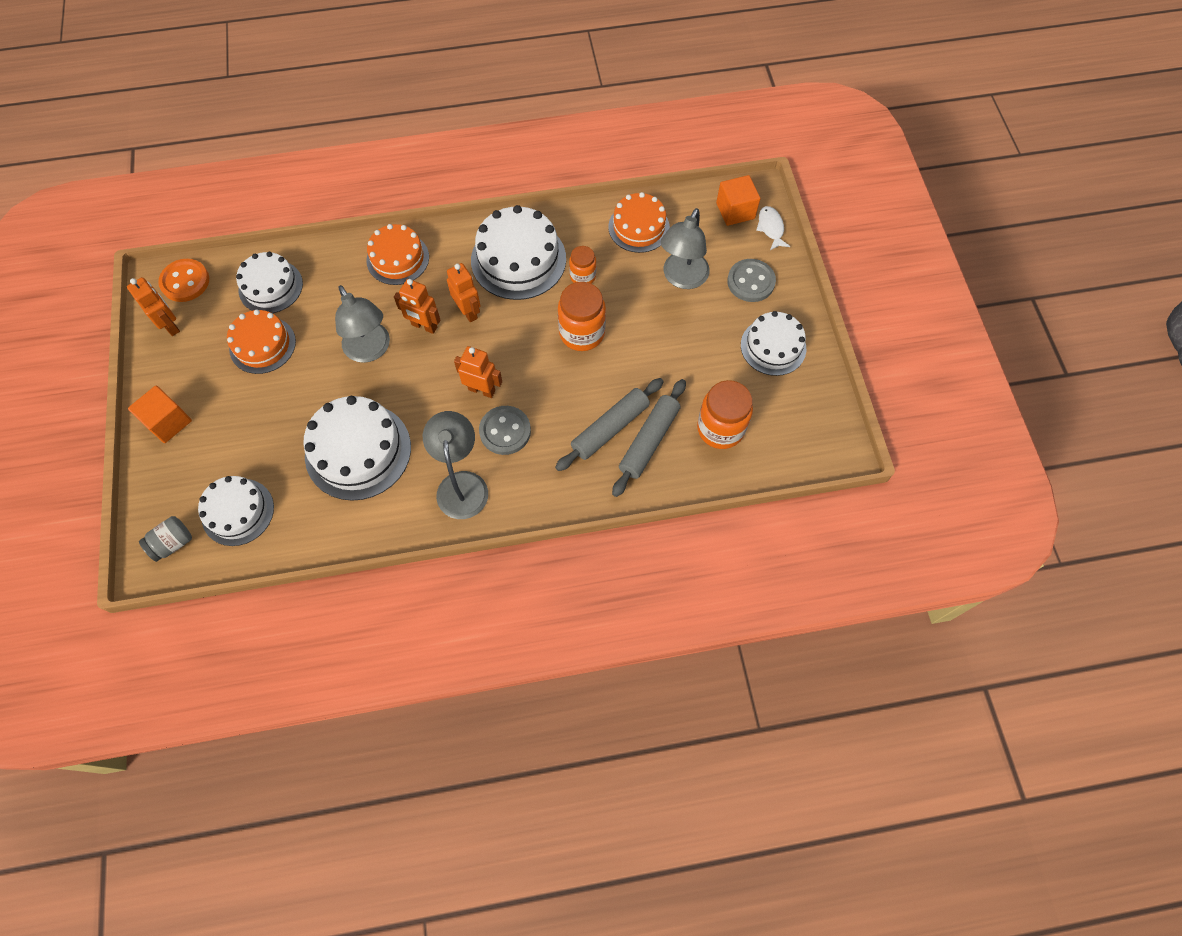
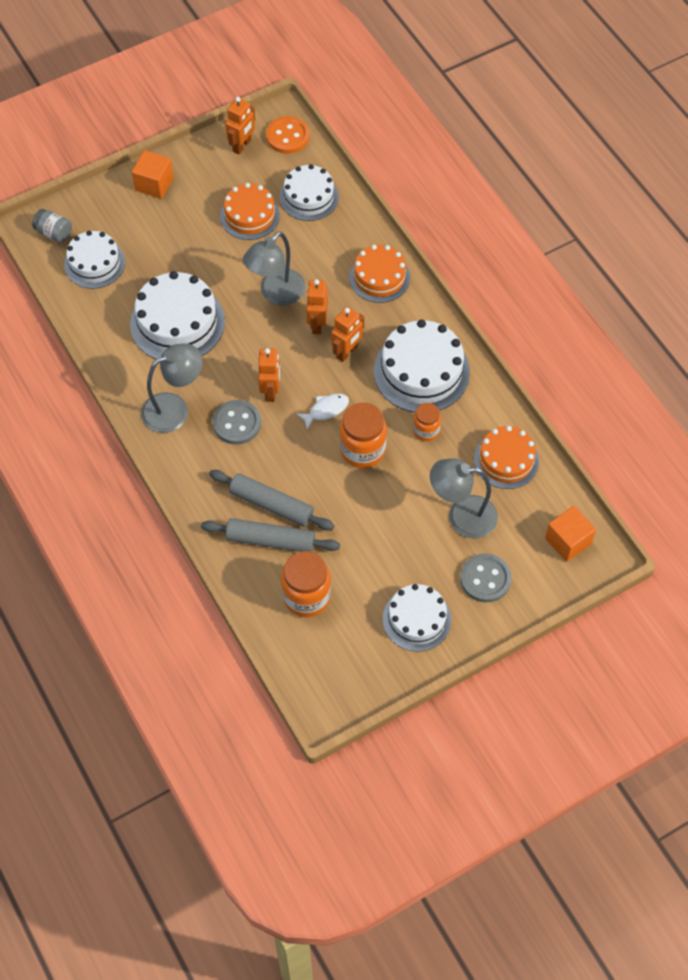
camera: 70 degrees right, 5 degrees down
(770, 228) = (561, 580): white fish -> white fish (326, 410)

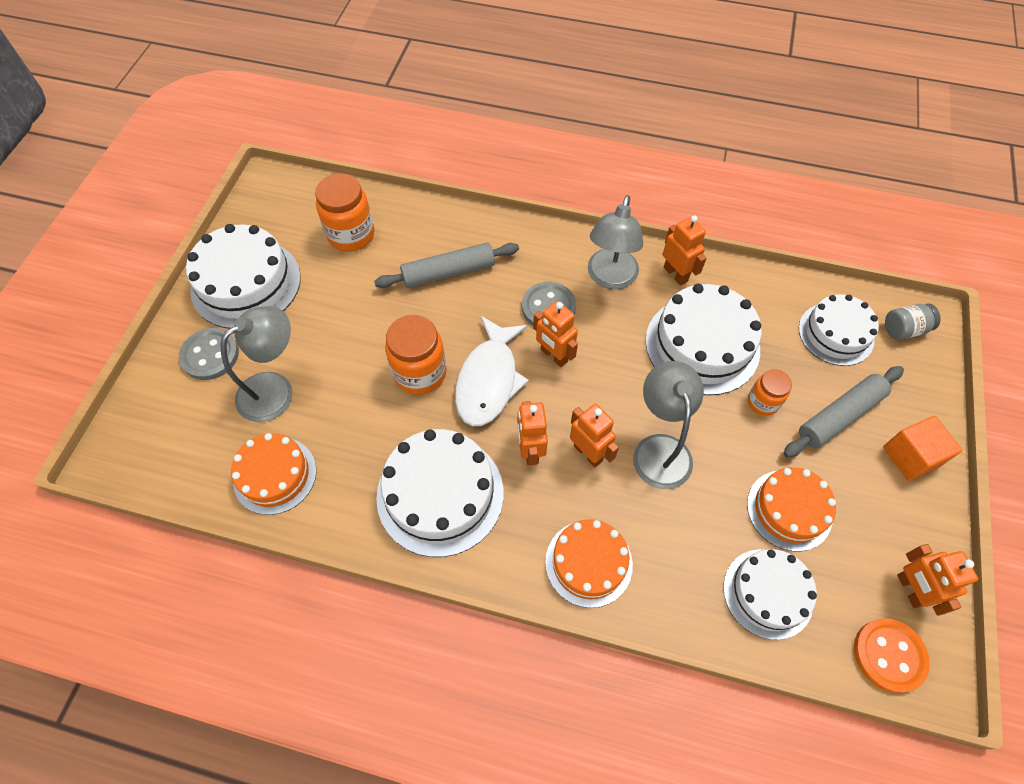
camera: 135 degrees right, 0 degrees up
(131, 375) = (675, 274): none -> orange robot
(270, 540) = (420, 248): grey rolling pin -> grey rolling pin (839, 416)
(326, 410) = (489, 380): white fish -> white fish, size x1.92
(416, 619) = (246, 283): white cake -> white cake, size x1.53
(426, 430) = (379, 439): orange jar -> orange jar (762, 402)
(568, 541) = (152, 447): orange cube -> none

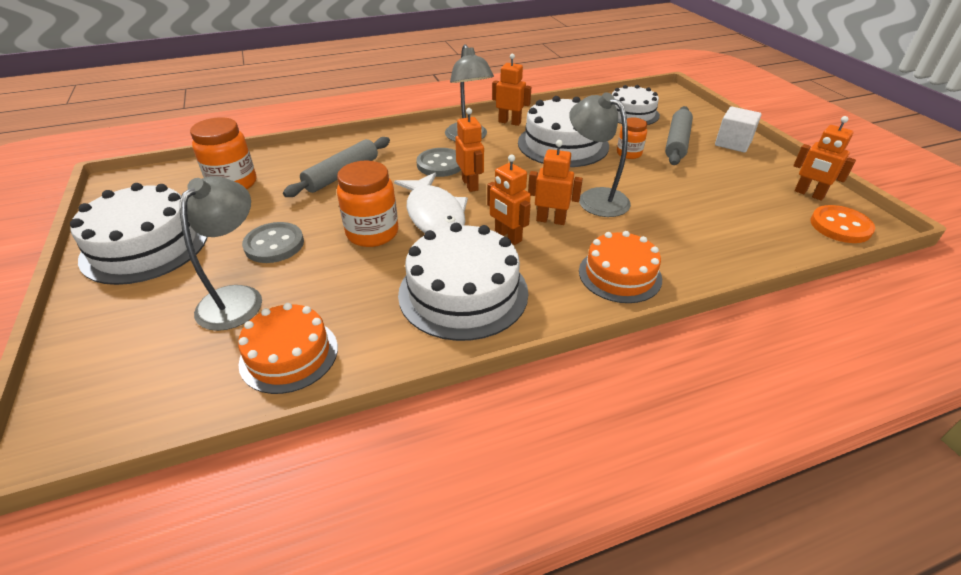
camera: 35 degrees left, 20 degrees down
(210, 355) = (140, 305): grey button -> grey button (274, 244)
(554, 356) = (470, 184): orange robot -> orange robot turned 120 degrees counterclockwise
(768, 593) = (744, 232): white cake -> none
(789, 510) = (704, 191): orange cake -> none
(904, 329) = (663, 100): grey jar -> none
(910, 456) = (733, 143): orange cube -> white cube

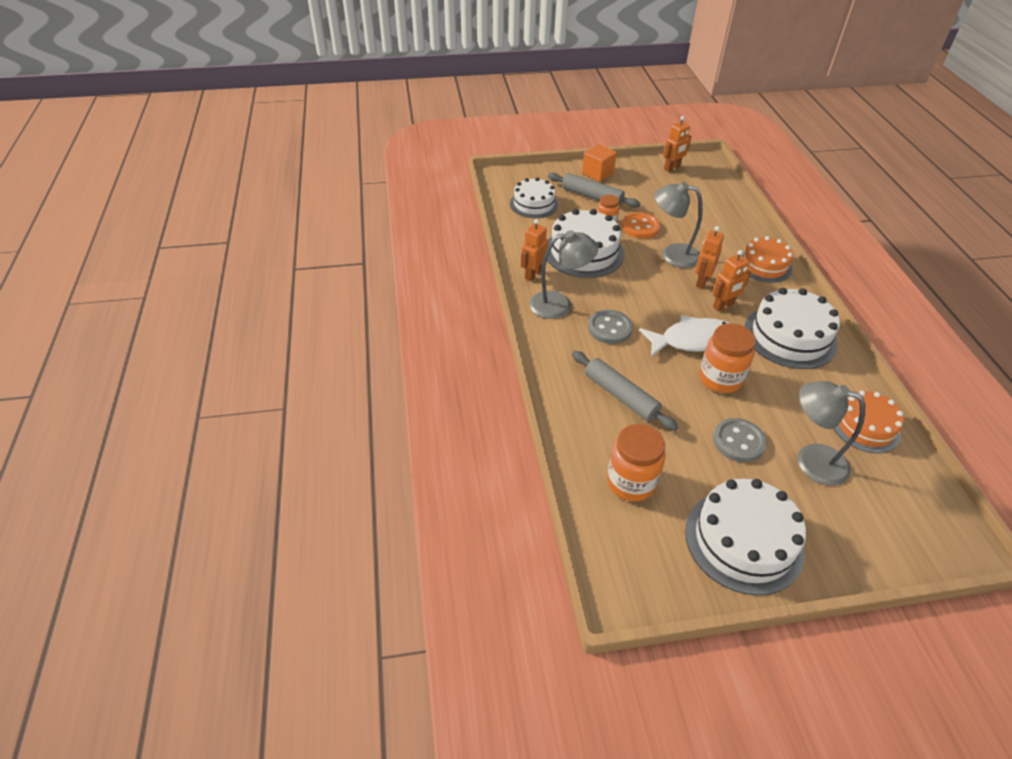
camera: 80 degrees left, 5 degrees up
(470, 184) = (647, 314): orange robot -> none
(595, 198) = (672, 254): grey lamp -> grey lamp turned 45 degrees clockwise
(733, 143) = (597, 173): white cube -> orange cube
(840, 226) = (709, 171): orange button -> orange button (640, 227)

